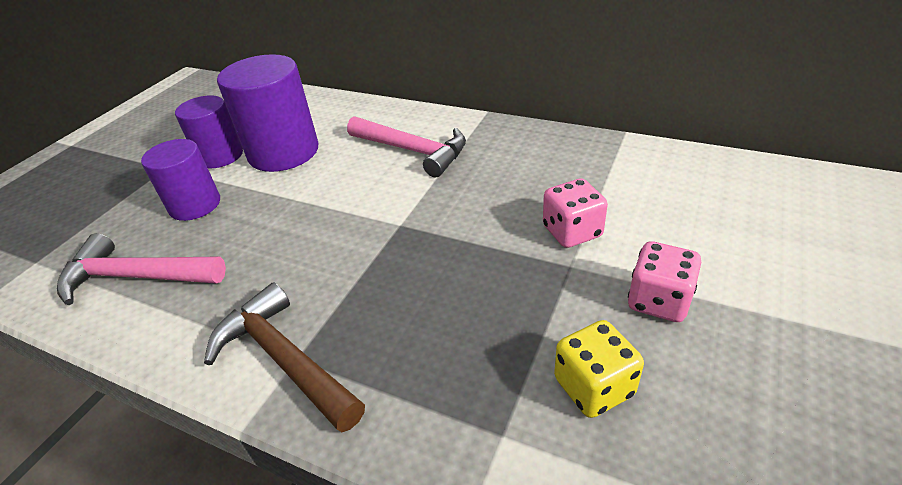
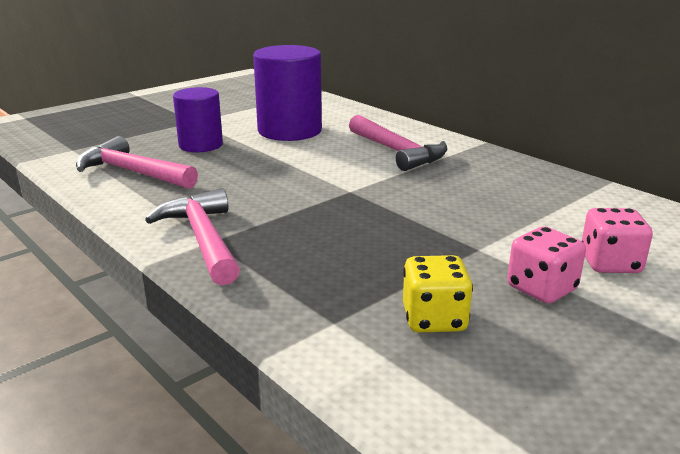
camera: 20 degrees right, 15 degrees down
(220, 156) = (239, 123): purple cylinder -> none
(285, 359) = (203, 239): brown hammer -> pink hammer
(572, 232) = (498, 229): pink dice -> pink dice (610, 263)

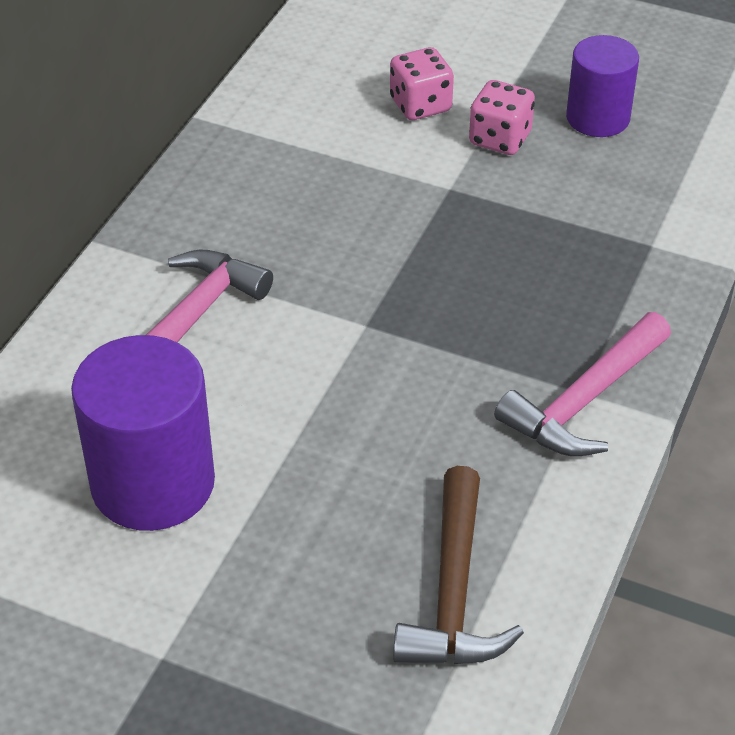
camera: 115 degrees left, 20 degrees up
(133, 172) = (453, 592): pink hammer -> brown hammer
(201, 145) = (289, 571): purple cylinder -> purple cylinder (598, 118)
(434, 319) = (599, 189): yellow dice -> none

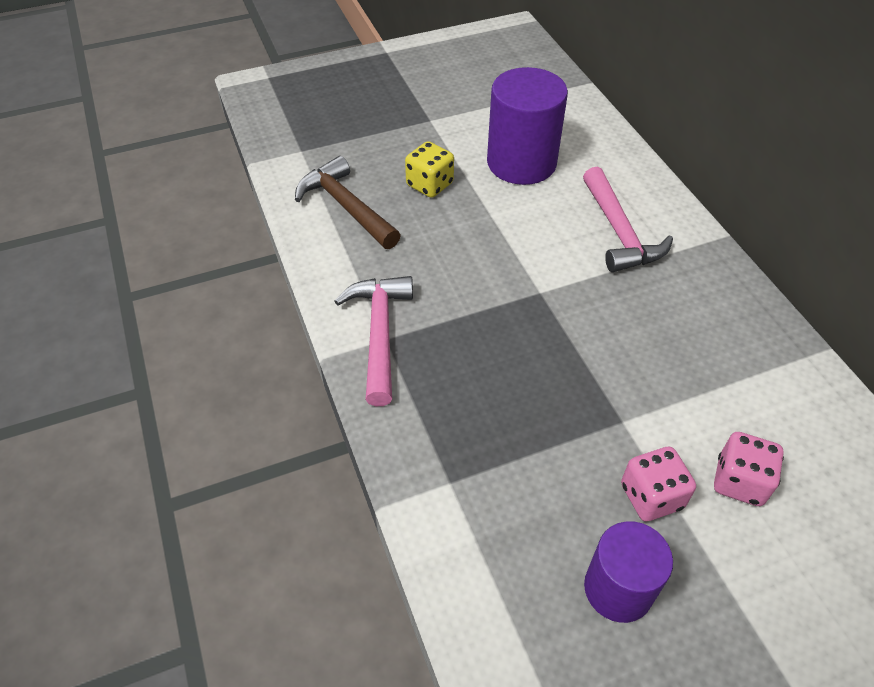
camera: 135 degrees right, 5 degrees up
(308, 542) = (430, 184): none -> yellow dice

